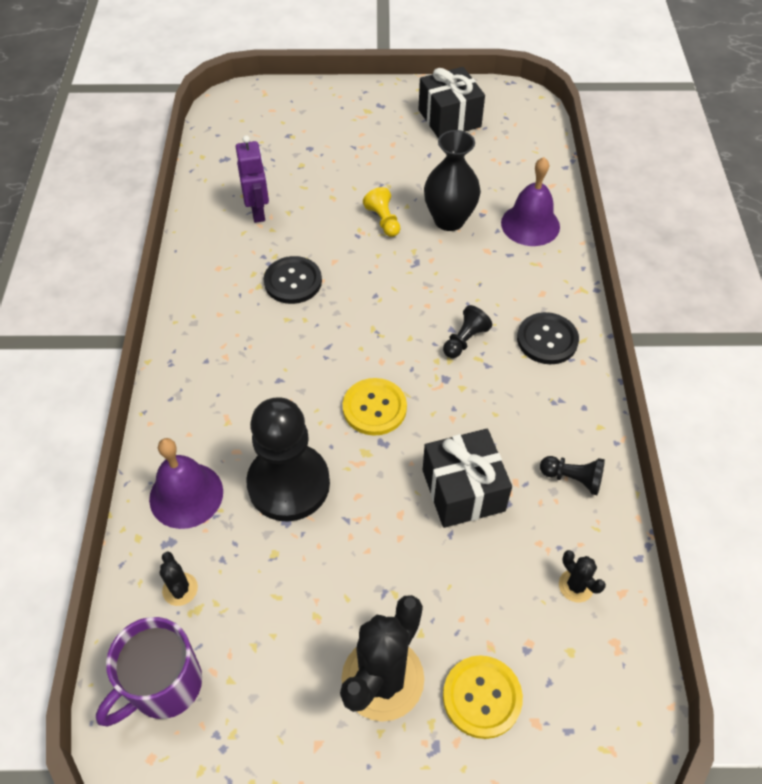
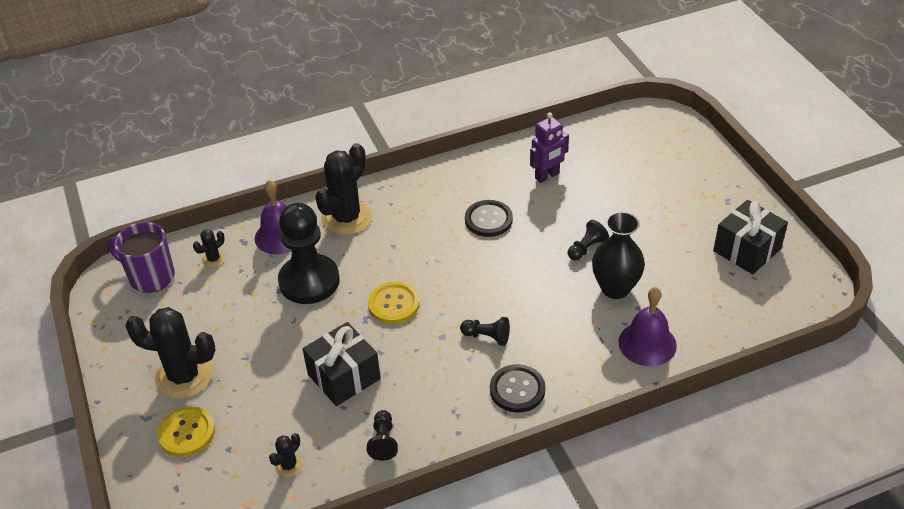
camera: 70 degrees right, 10 degrees down
(202, 412) = (346, 218): none -> black cactus
(383, 220) = (586, 248): yellow pawn -> black pawn

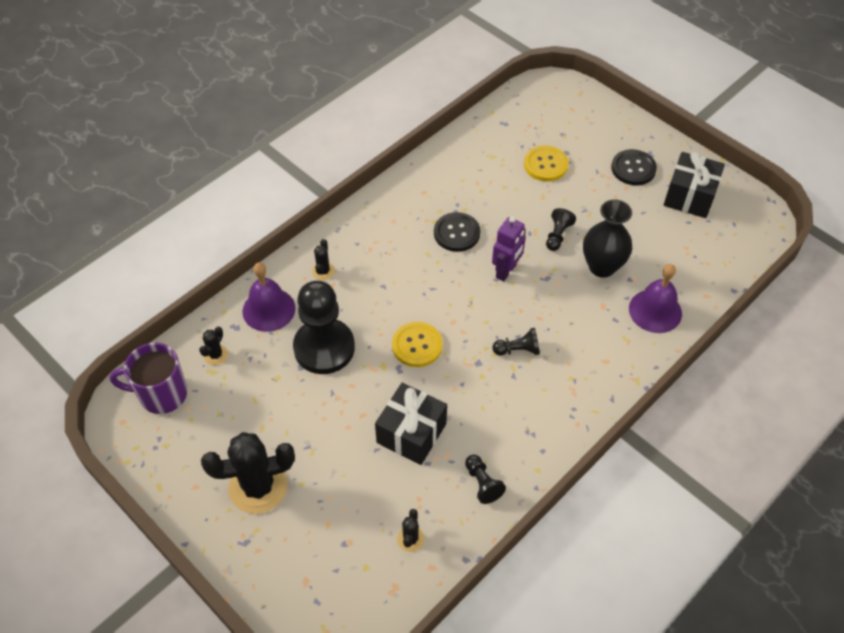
camera: 25 degrees left, 10 degrees up
(186, 432) = (294, 543): yellow button -> yellow button (545, 165)
(346, 218) = (323, 271): black cactus -> black cactus, size x0.45
(517, 389) = (571, 392): black button -> black button (633, 168)
(547, 176) = (485, 173): purple robot -> purple robot (506, 271)

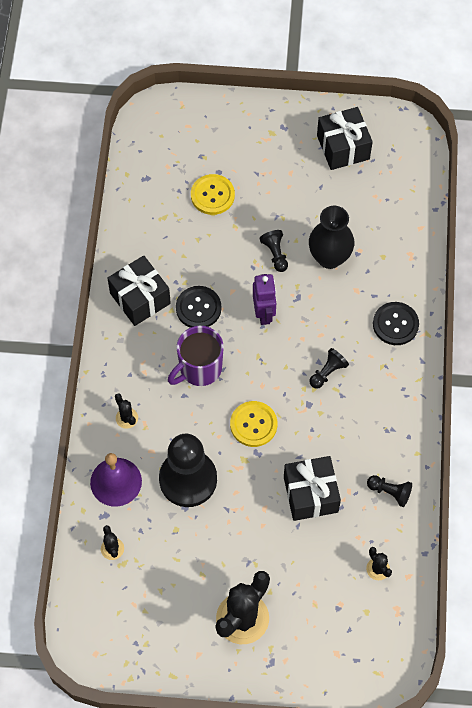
camera: 40 degrees left, 10 degrees up
(162, 394) = (103, 610): purple mug -> purple mug (199, 368)
(418, 197) = (140, 298): none -> black gift
(633, 168) = (282, 151): black button -> black button (395, 324)
(655, 311) = (395, 267): purple bell -> none

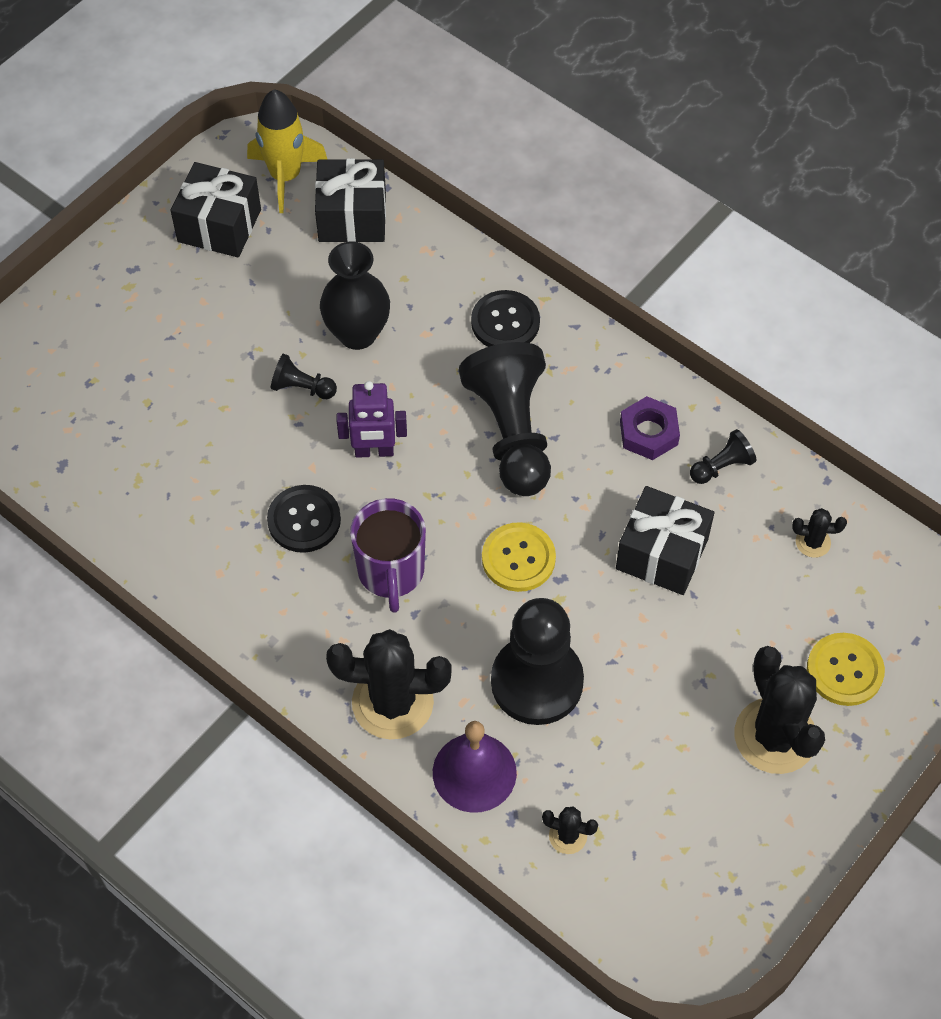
camera: 55 degrees left, 5 degrees down
(127, 418) = (392, 702): black cactus -> black cactus, size x2.21
(140, 298) = (232, 579): black gift -> black gift (352, 217)
(212, 195) = (157, 405): yellow button -> yellow button (844, 670)
(264, 313) = (374, 451): purple robot -> purple robot turned 150 degrees clockwise
(327, 372) = (511, 433): black pawn -> black pawn, size x2.27
(382, 441) = (648, 433): none -> purple nut
(400, 156) = (285, 176): none -> yellow rocket

